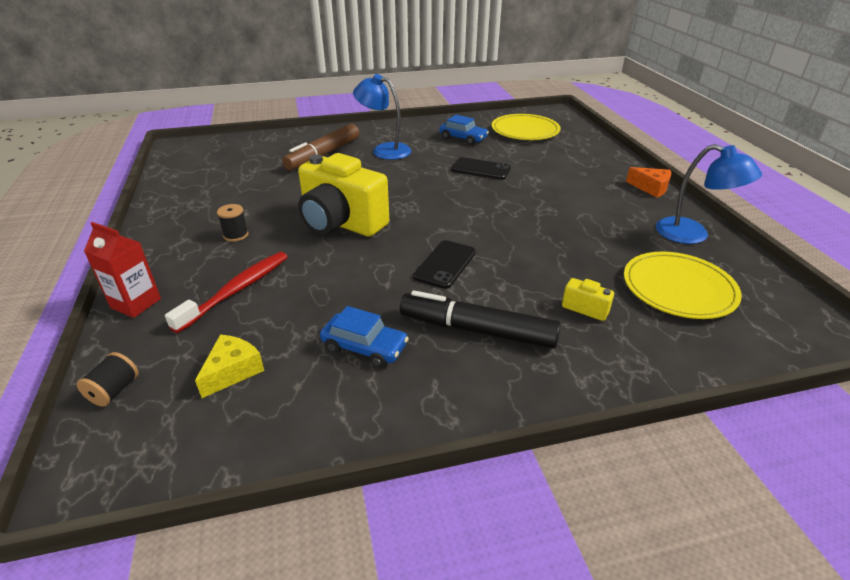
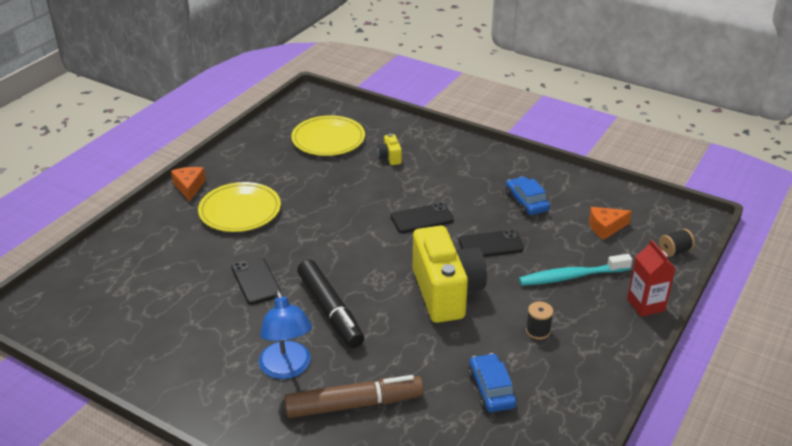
camera: 135 degrees left, 0 degrees up
(232, 371) = (605, 227): yellow cheese -> orange cheese
(237, 290) = (571, 276): red toothbrush -> turquoise toothbrush
(349, 277) = (490, 245): none -> black phone
(463, 138) = (188, 334): blue car -> blue car (491, 389)
(477, 330) = (459, 178): black marker -> black marker (330, 310)
(525, 131) = (116, 304): yellow plate -> yellow plate (240, 210)
(692, 234) = (251, 152): blue lamp -> none

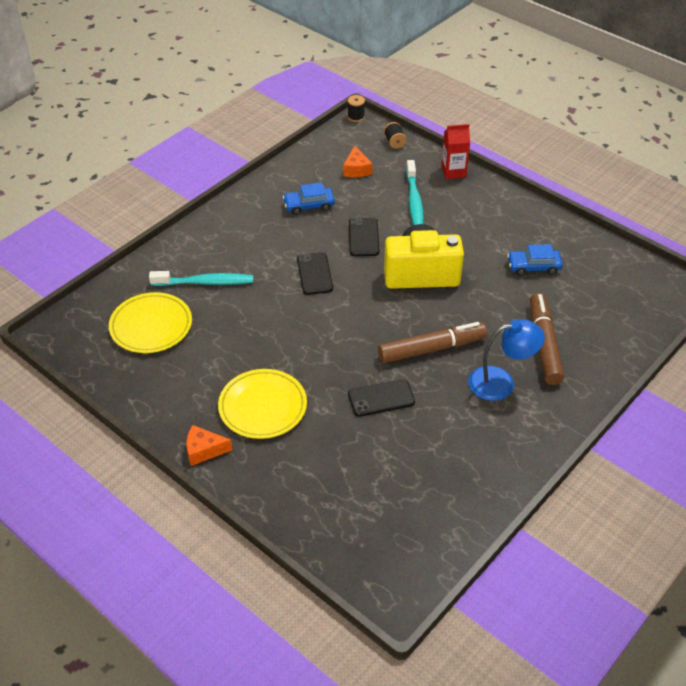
camera: 80 degrees left, 10 degrees up
(330, 310) = (432, 349): black marker -> brown marker
(389, 157) = (205, 282): yellow camera -> turquoise toothbrush
(538, 331) = (474, 231): black spool -> black spool (356, 117)

